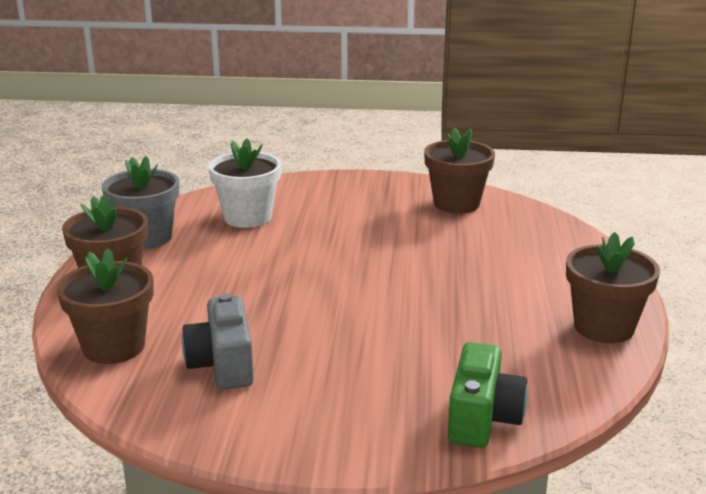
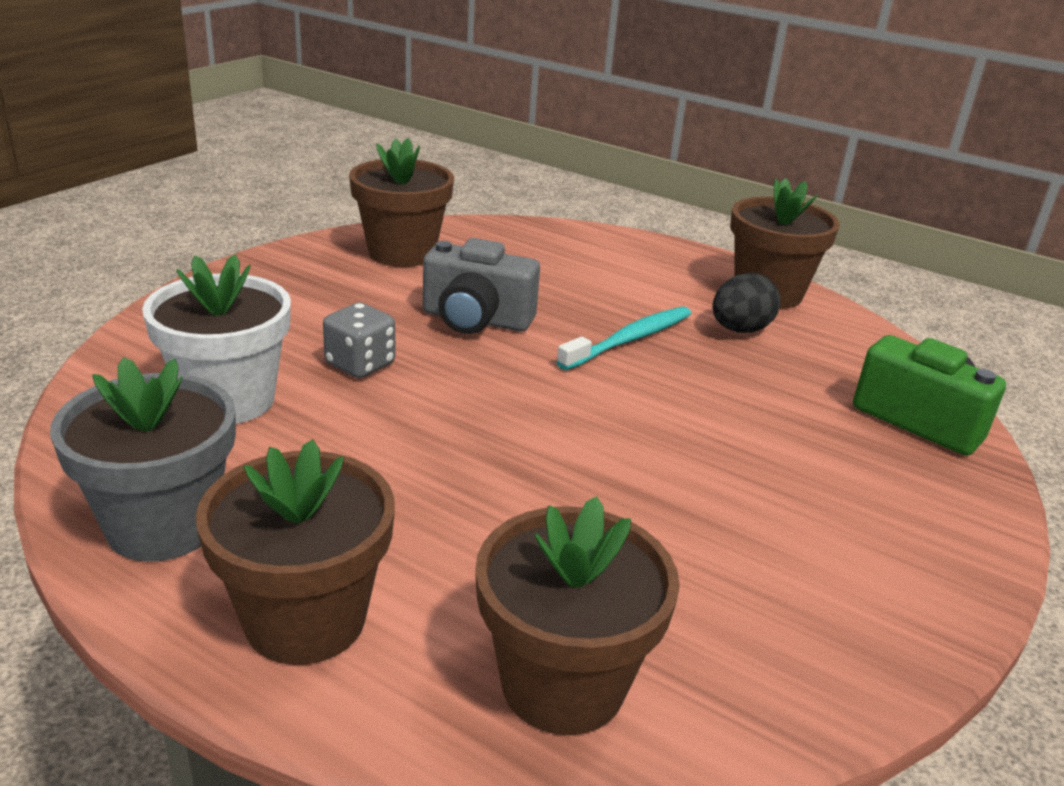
camera: 65 degrees left, 5 degrees up
(222, 365) = (700, 572): grey camera -> grey camera (476, 320)
(315, 232) = (360, 364): none -> grey dice
(448, 293) = (629, 340): none -> turquoise toothbrush
(521, 327) = (740, 330): none -> black egg

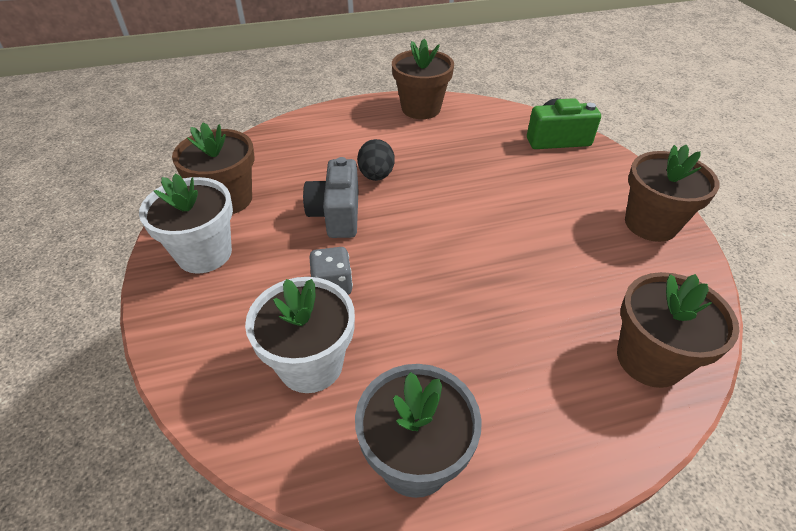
camera: 45 degrees left, 15 degrees up
(305, 619) = (545, 433): brown flower pot -> brown flower pot (650, 224)
(307, 276) = (204, 253): none -> white flower pot
(476, 320) = (336, 214): grey camera -> grey camera turned 120 degrees clockwise
(629, 340) = (414, 175): turquoise toothbrush -> none
(740, 330) = (442, 137): black egg -> black egg (376, 176)

